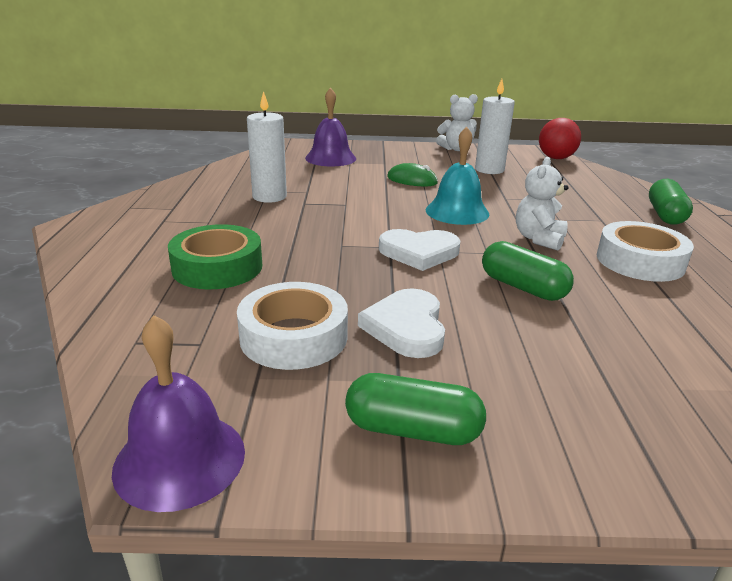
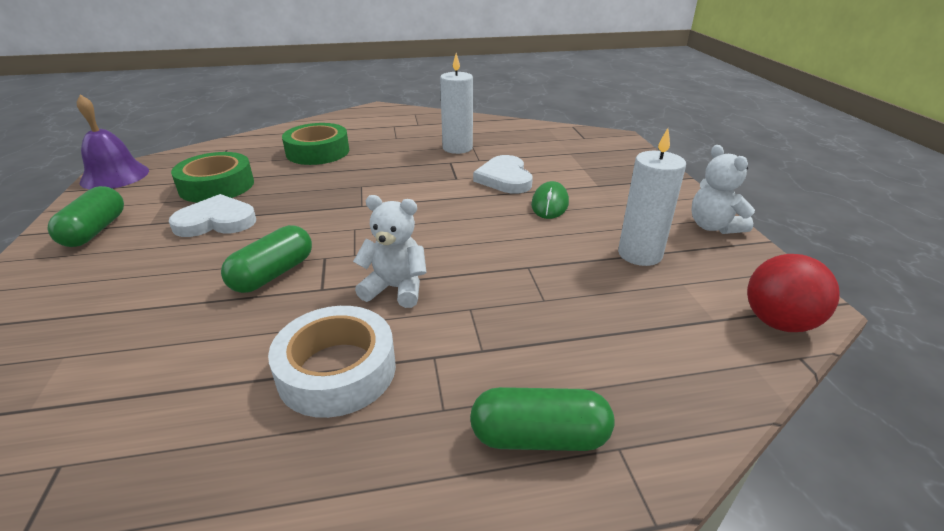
camera: 80 degrees right, 5 degrees up
(293, 336) = (217, 186): white tape -> green tape
(330, 158) = (587, 158): purple bell -> none
(419, 252) = (349, 219): white heart -> white heart (504, 178)
(457, 212) = (461, 234): turquoise bell -> none

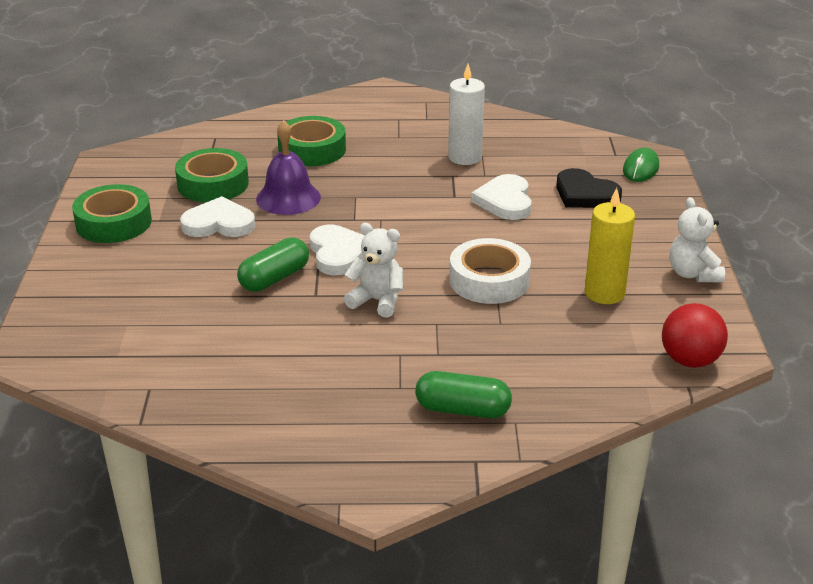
camera: 10 degrees right, 0 degrees up
(95, 230) = (113, 223): green capsule -> green tape
(115, 176) = (111, 163): purple bell -> purple bell (288, 198)
(337, 370) = (326, 355): white tape -> white tape (489, 280)
(347, 240) = (338, 253): none -> white heart
(550, 204) = (541, 235): green mouse -> green mouse (640, 168)
(574, 167) = (585, 194): none -> black heart
(639, 254) = (604, 293): white candle -> yellow candle

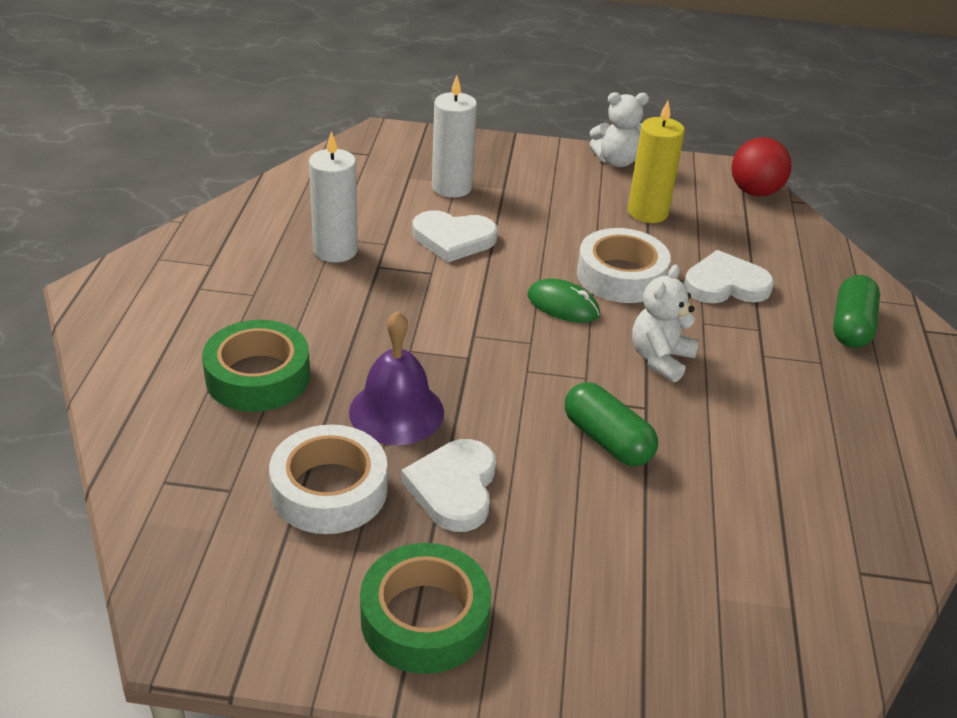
camera: 85 degrees left, 5 degrees up
(213, 184) = (329, 490): green tape -> white tape
(338, 253) = (552, 378): white heart -> white heart (725, 284)
(585, 194) = (451, 187): black heart -> white candle
(640, 168) = (406, 146): green mouse -> green mouse (563, 305)

